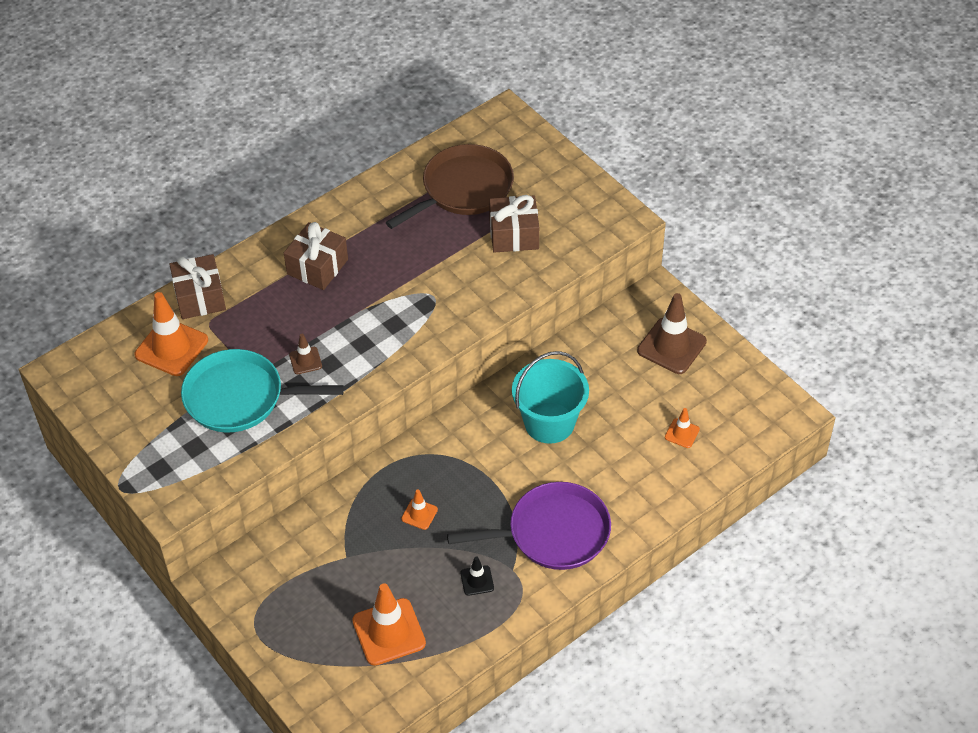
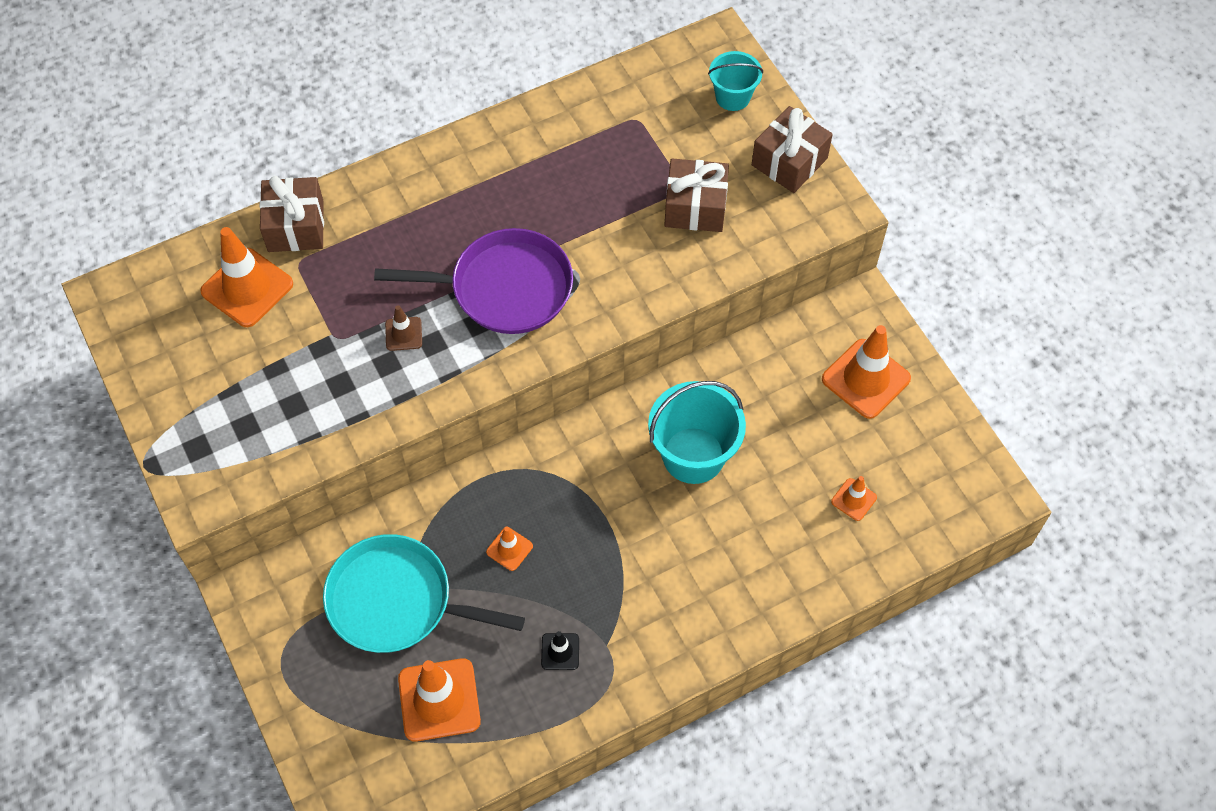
camera: 10 degrees right, 10 degrees up
(239, 397) = (313, 369): turquoise pan -> turquoise pan (396, 601)
(317, 267) = (445, 209): brown gift -> brown gift (789, 162)
(463, 189) = (646, 134): brown pan -> none
(524, 152) = (733, 97): none -> turquoise bucket
(553, 533) = (667, 605): purple pan -> purple pan (505, 288)
(671, 346) = (866, 379): brown traffic cone -> orange traffic cone

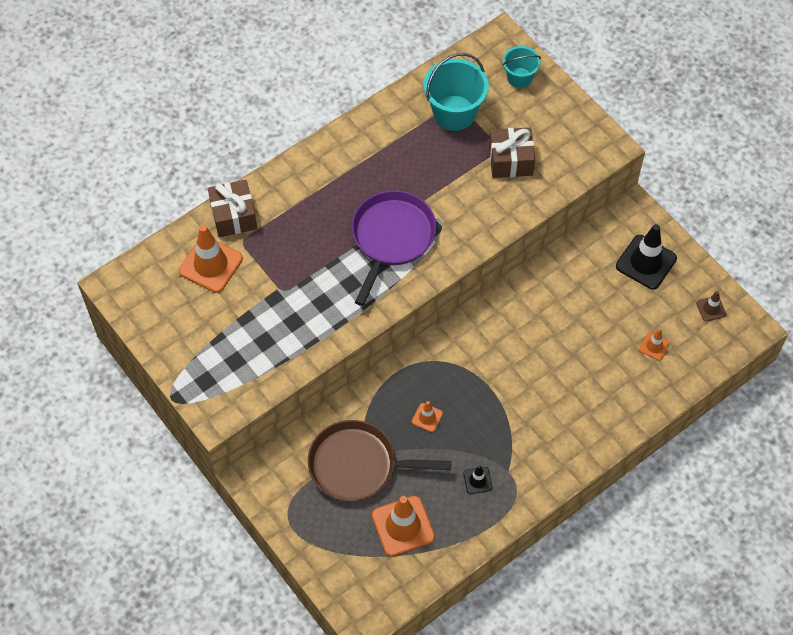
camera: 10 degrees left, 0 degrees up
(396, 601) = (357, 465): turquoise pan -> brown pan
(403, 334) = (329, 280): brown traffic cone -> brown traffic cone (711, 308)
(505, 288) = (391, 237): purple pan -> purple pan turned 60 degrees counterclockwise
(693, 455) = (539, 333): turquoise bucket -> turquoise bucket (454, 113)
(789, 162) = (568, 118): brown gift -> none
(866, 379) = (646, 262): orange traffic cone -> black traffic cone

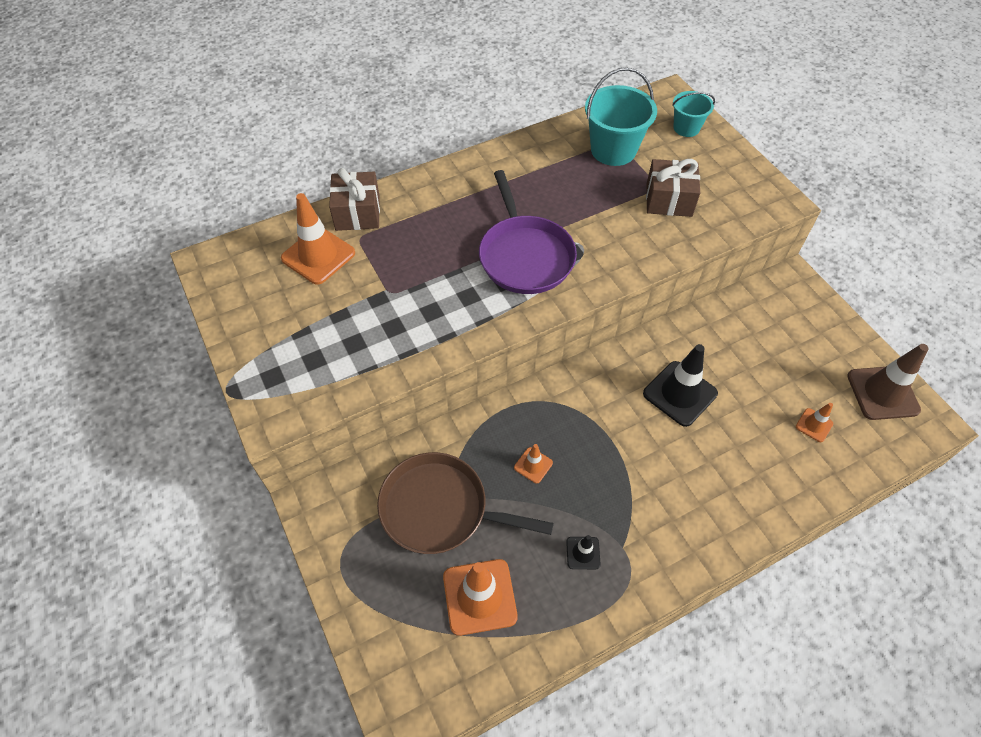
camera: 10 degrees right, 5 degrees down
(391, 237) = (525, 256): purple pan -> purple pan turned 135 degrees clockwise
(646, 262) = (806, 333): black traffic cone -> black traffic cone (680, 393)
(711, 308) = (882, 393): brown traffic cone -> brown traffic cone, size x2.00

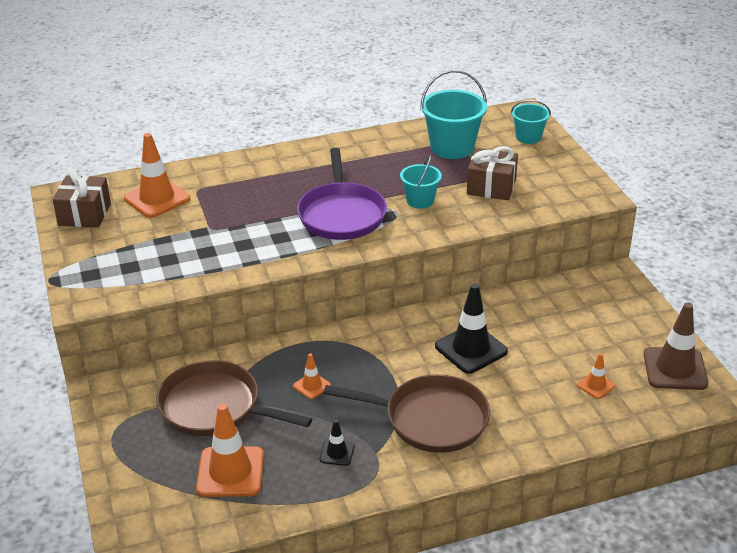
camera: 10 degrees right, 20 degrees down
(357, 213) = (201, 172): brown gift -> brown gift (84, 214)
(601, 227) = (420, 201): none -> turquoise bucket
(665, 493) = (431, 419): none -> brown pan

